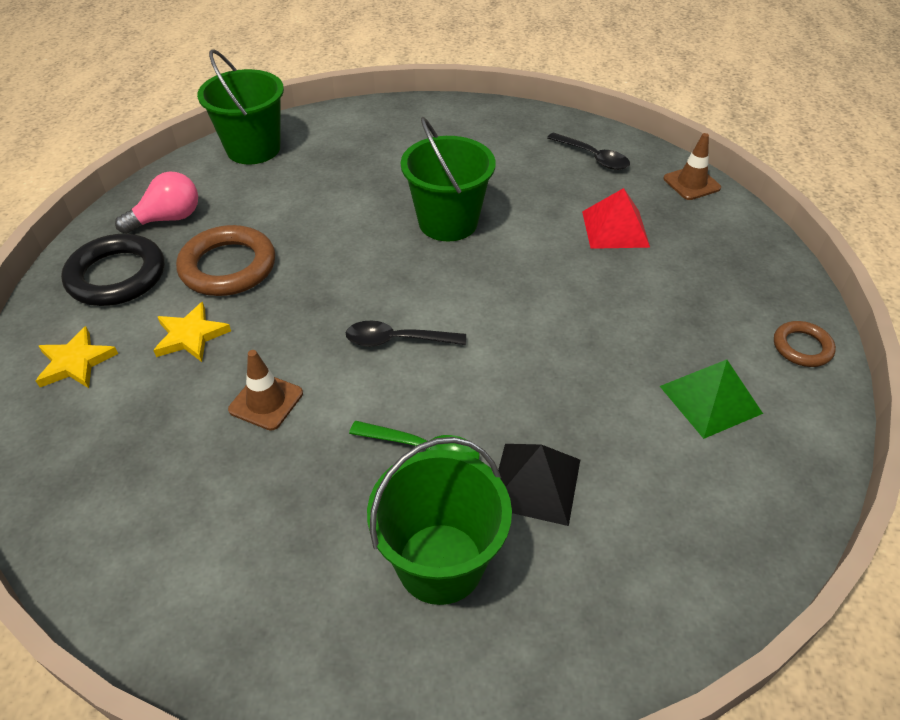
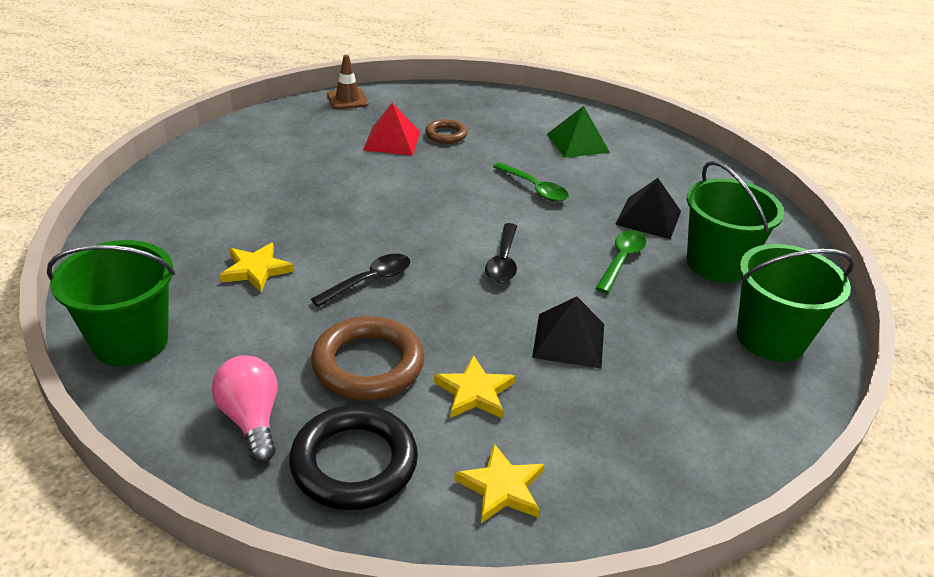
camera: 85 degrees left, 10 degrees down
(266, 401) = (569, 340): brown traffic cone -> black pyramid
(349, 185) = (256, 270): none -> yellow star
(448, 222) = (349, 216): green bucket -> green bucket (770, 338)
(562, 359) = (535, 188): none -> green spoon
(593, 157) = (287, 131): black spoon -> black spoon (369, 281)
(802, 347) = (535, 104): brown ring -> brown ring (446, 135)

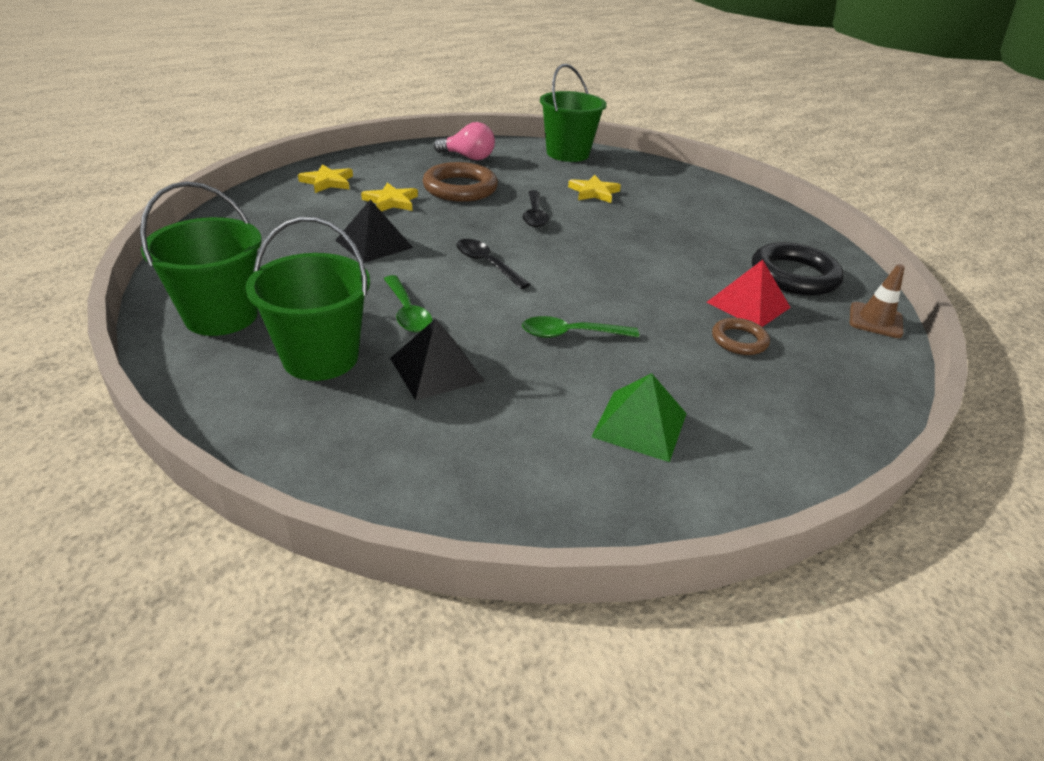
camera: 130 degrees right, 0 degrees up
(354, 463) = (403, 164): black ring -> black ring (794, 275)

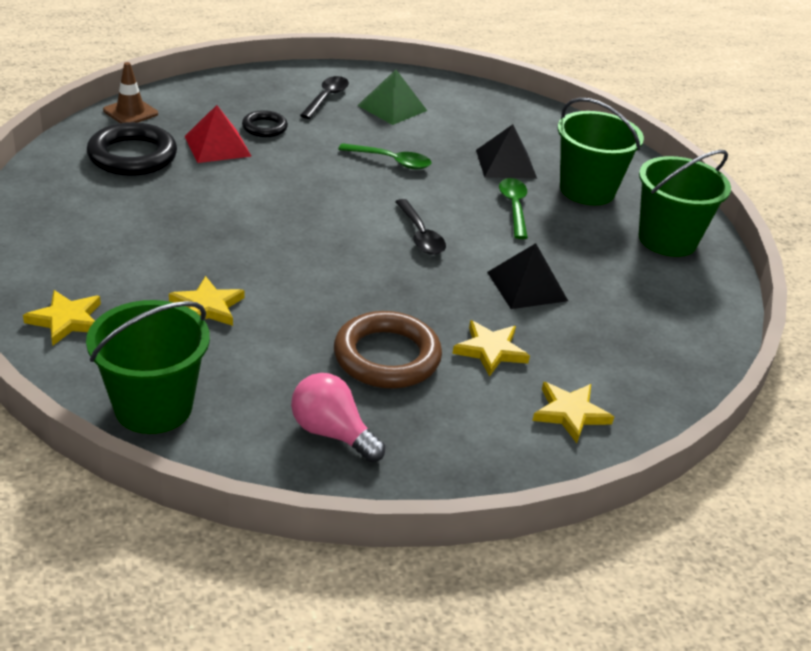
camera: 160 degrees left, 0 degrees up
(534, 215) = (321, 286): black spoon -> black spoon (326, 98)
(659, 175) = (66, 320): none -> yellow star
(739, 340) = (264, 127): brown ring -> black ring

